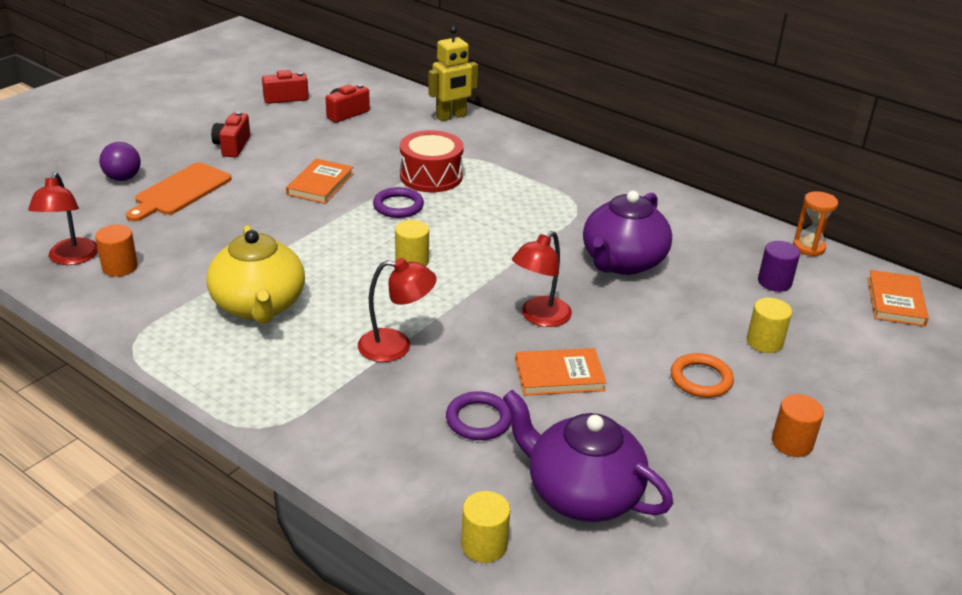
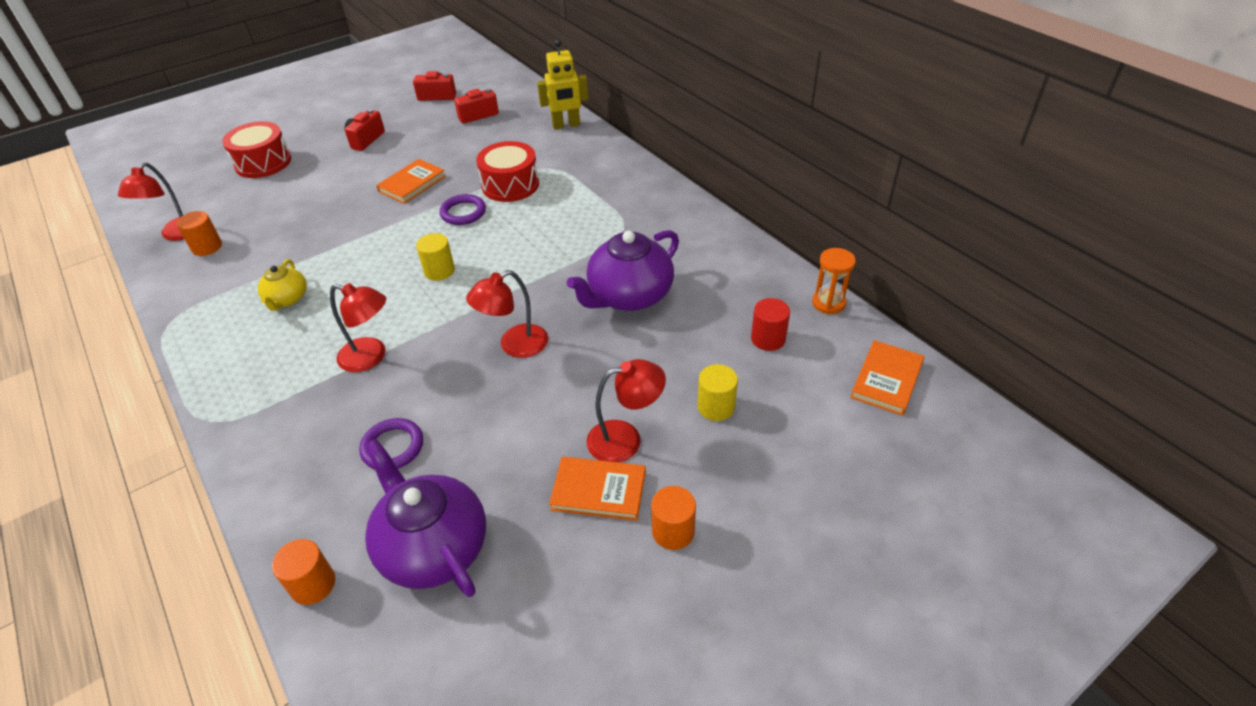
camera: 20 degrees right, 10 degrees up
(123, 178) = (263, 163): purple ball -> red drum
(180, 191) = (298, 180): orange cutting board -> none
(259, 306) = (287, 299): yellow teapot -> yellow teapot, size x0.54
(484, 545) = (313, 584): yellow cylinder -> orange cylinder
(559, 375) = (493, 412): orange book -> orange book (598, 491)
(701, 379) = (625, 439): orange ring -> red lamp
(774, 282) = (768, 339): purple cylinder -> red cylinder

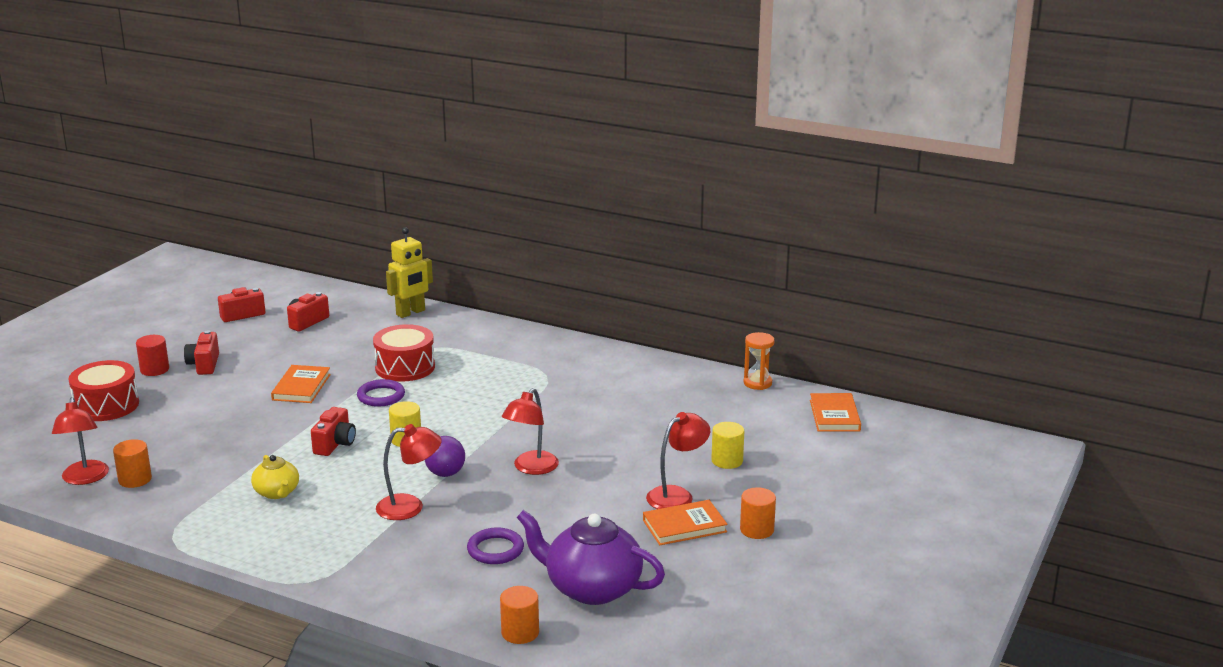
camera: 30 degrees left, 20 degrees down
(380, 257) = (335, 444): none -> red camera
(436, 325) = (445, 473): none -> purple ball
(629, 296) = (596, 416): purple teapot -> none
(768, 339) = (730, 414): red cylinder -> red cylinder (154, 370)

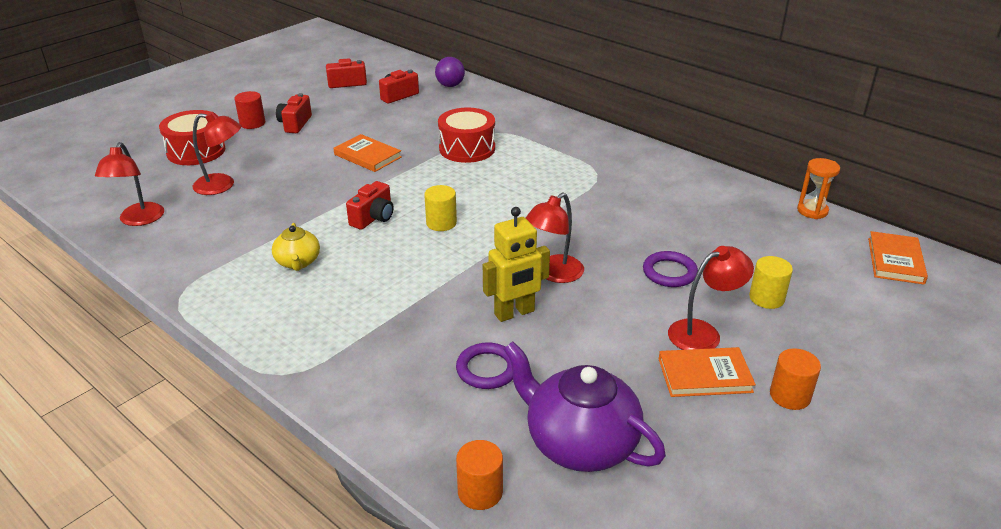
camera: 15 degrees right, 10 degrees up
(135, 479) = (180, 228): orange cylinder -> none
(301, 387) = (367, 156): orange book -> orange book turned 75 degrees counterclockwise
(381, 396) = (434, 174): purple ring -> purple ring (669, 272)
(410, 507) = (417, 300): red lamp -> red lamp (222, 185)
(411, 313) = (490, 98): yellow robot -> yellow robot (514, 313)
(445, 473) = (466, 266): purple ball -> purple ball (450, 85)

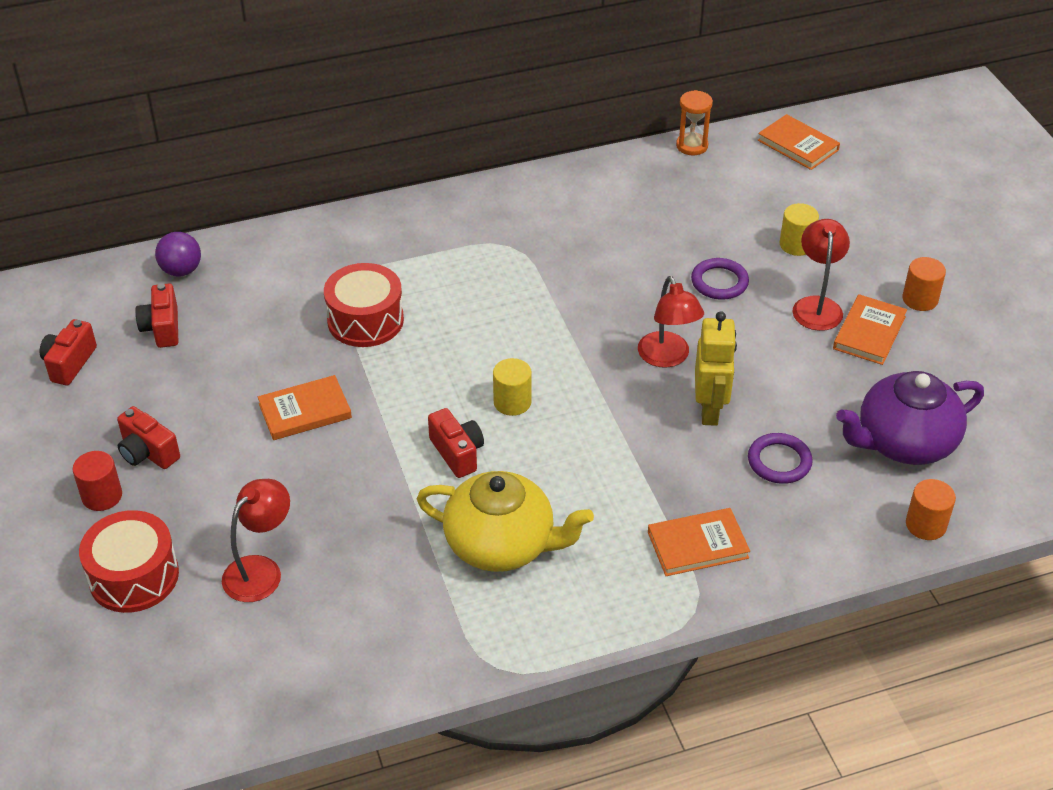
camera: 60 degrees left, 10 degrees up
(139, 220) = (283, 675): red lamp -> none
(298, 262) = (501, 544): yellow teapot -> yellow teapot, size x1.85
(356, 353) = (697, 545): none -> orange book

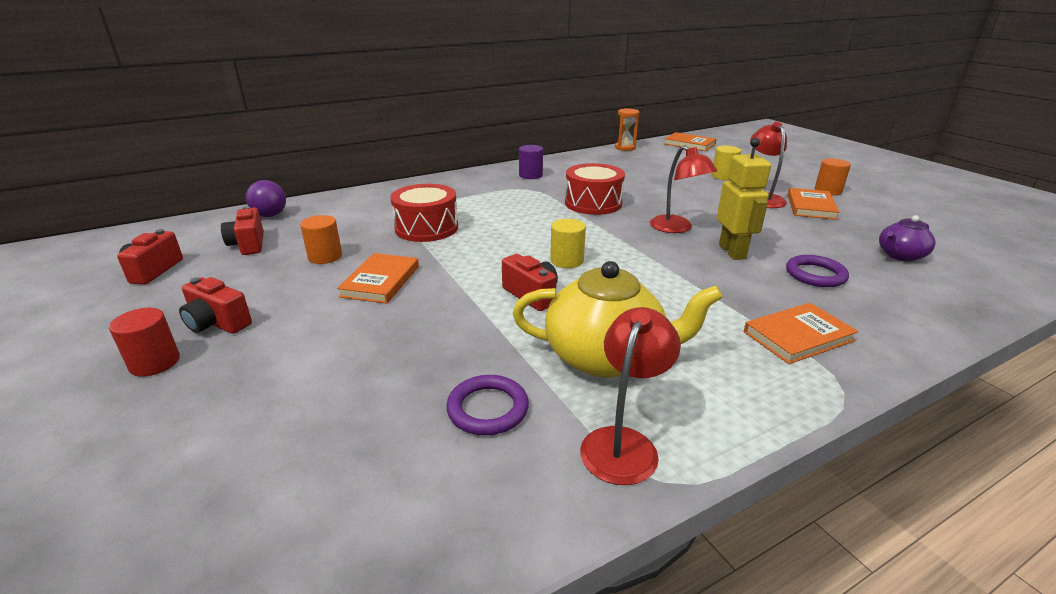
camera: 10 degrees left, 15 degrees down
(134, 576) = (173, 436): red drum -> red drum (593, 203)
(260, 570) = (339, 411): red lamp -> red lamp (624, 443)
(305, 411) = (380, 281): orange book -> orange book turned 45 degrees counterclockwise
(524, 211) = (530, 175): none -> purple cylinder
(719, 282) = (686, 193): purple ring -> purple ring (488, 409)
(904, 442) = (900, 255): purple teapot -> purple teapot, size x0.54
(926, 525) = (979, 301): orange cylinder -> orange cylinder (325, 256)

